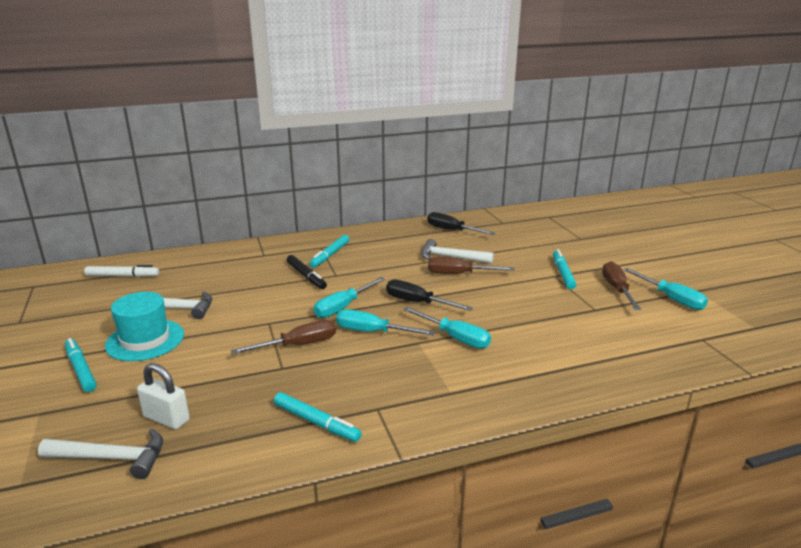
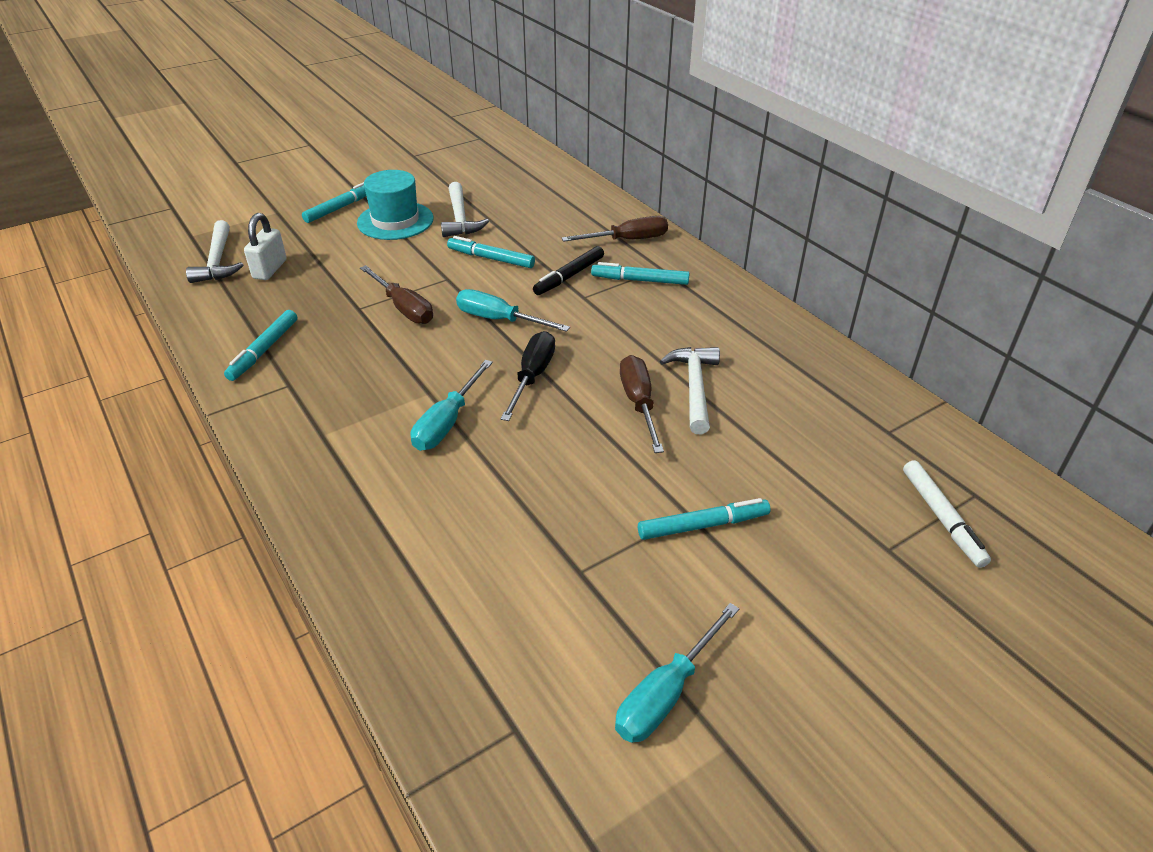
camera: 75 degrees right, 15 degrees up
(123, 276) = (518, 170): white marker -> white marker (942, 518)
(255, 302) = (491, 258): none -> turquoise marker
(373, 332) = (445, 353): turquoise screwdriver -> none
(452, 230) = (804, 375): black screwdriver -> none
(617, 289) = (670, 604): brown screwdriver -> brown screwdriver (627, 240)

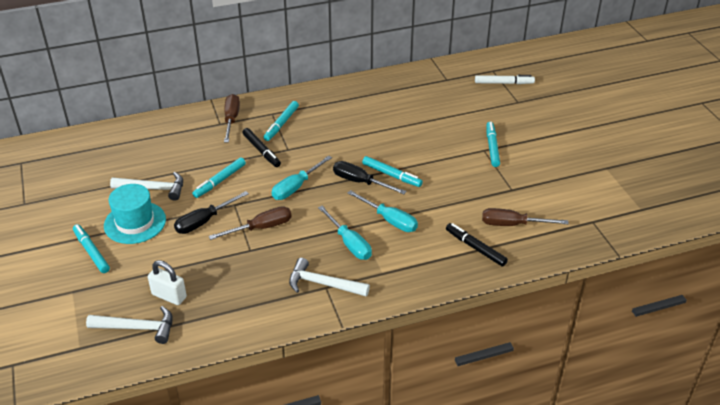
camera: 75 degrees left, 0 degrees up
(264, 350) = (281, 299): turquoise marker -> turquoise marker (391, 175)
(395, 537) = (475, 248): none -> black marker
(407, 264) = (204, 221): none -> black screwdriver
(639, 403) = (399, 148): brown screwdriver -> brown screwdriver (513, 224)
(666, 693) = (580, 177): turquoise screwdriver -> turquoise screwdriver (349, 243)
(694, 388) = (393, 127): white hammer -> white hammer (323, 284)

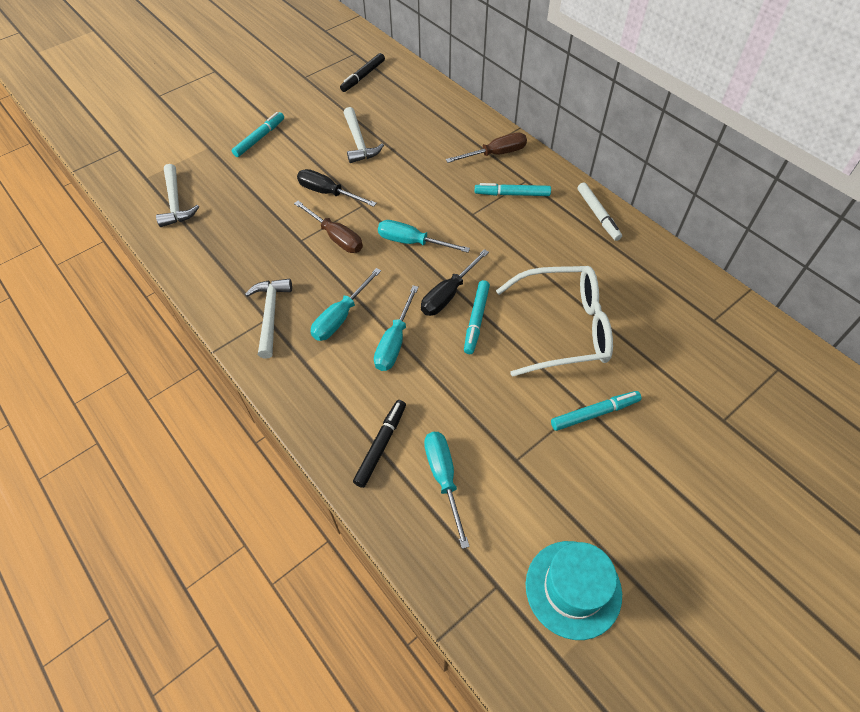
camera: 70 degrees right, 15 degrees up
(135, 222) = (307, 149): turquoise hat -> turquoise hat (573, 589)
(169, 296) = (220, 207): white padlock -> none
(220, 181) = (392, 182): turquoise marker -> none
(261, 151) = (457, 195): black marker -> black marker (363, 76)
(360, 182) = (448, 294): black screwdriver -> black screwdriver turned 150 degrees counterclockwise
(420, 139) = (564, 328): none -> white glasses
(504, 83) = (757, 390): white marker -> white marker (598, 215)
(513, 224) = (443, 478): brown screwdriver -> turquoise screwdriver

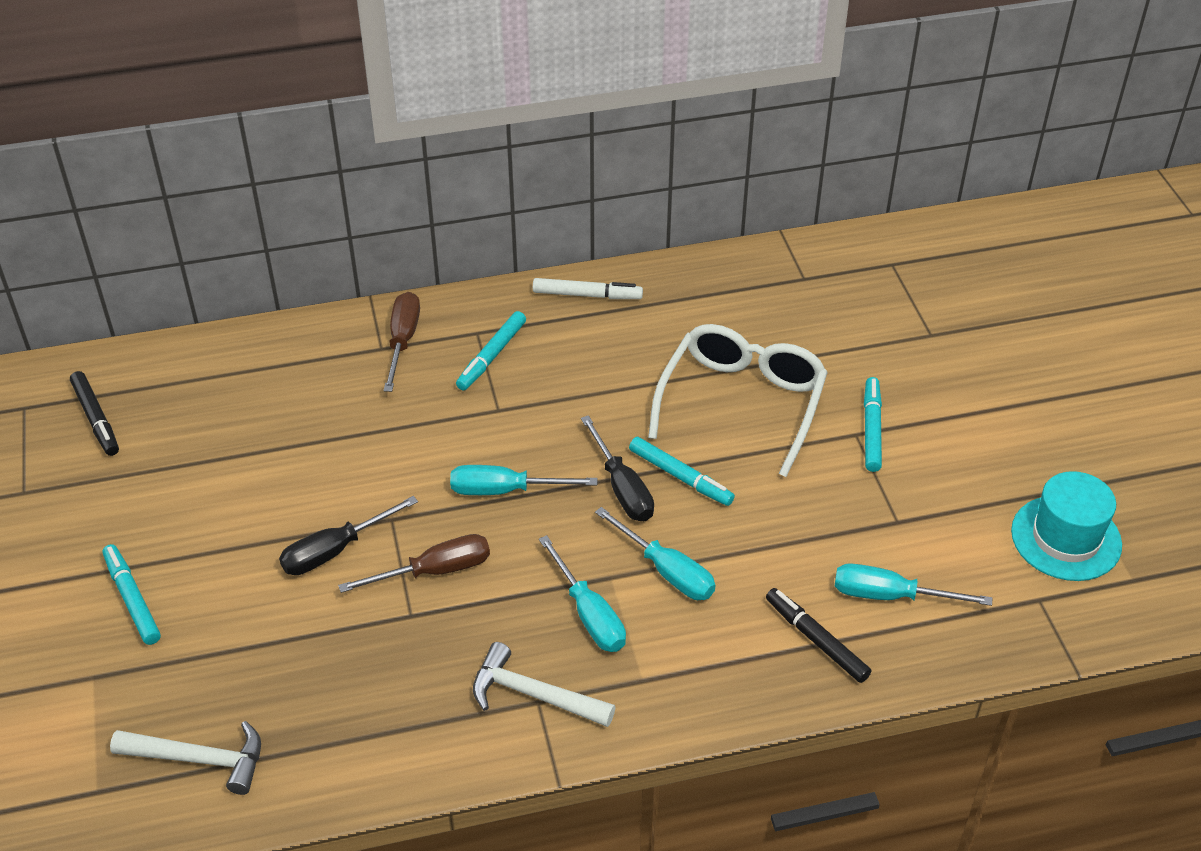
camera: 65 degrees left, 10 degrees down
(359, 142) = (251, 477): white hammer -> none
(412, 242) = (505, 490): turquoise screwdriver -> turquoise screwdriver turned 45 degrees clockwise

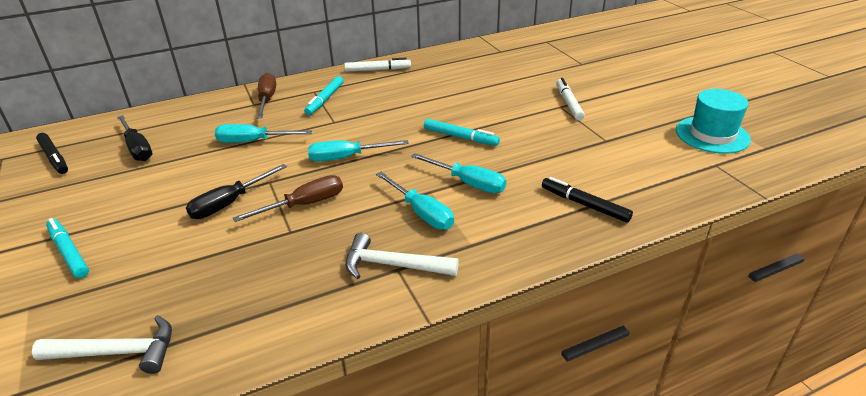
camera: 10 degrees left, 10 degrees down
(622, 487) = (424, 147): black screwdriver -> black screwdriver (137, 148)
(742, 403) = (486, 101): white glasses -> none
(871, 429) = (568, 103): turquoise marker -> white marker
(890, 596) = (621, 175): turquoise screwdriver -> turquoise screwdriver (253, 141)

